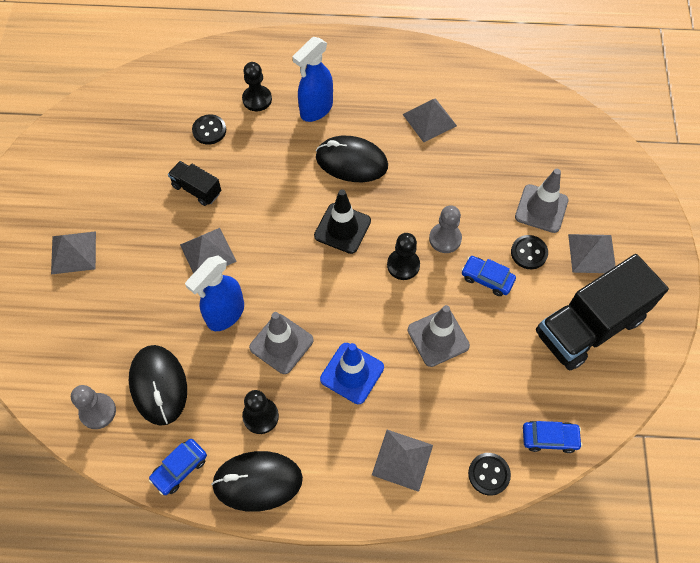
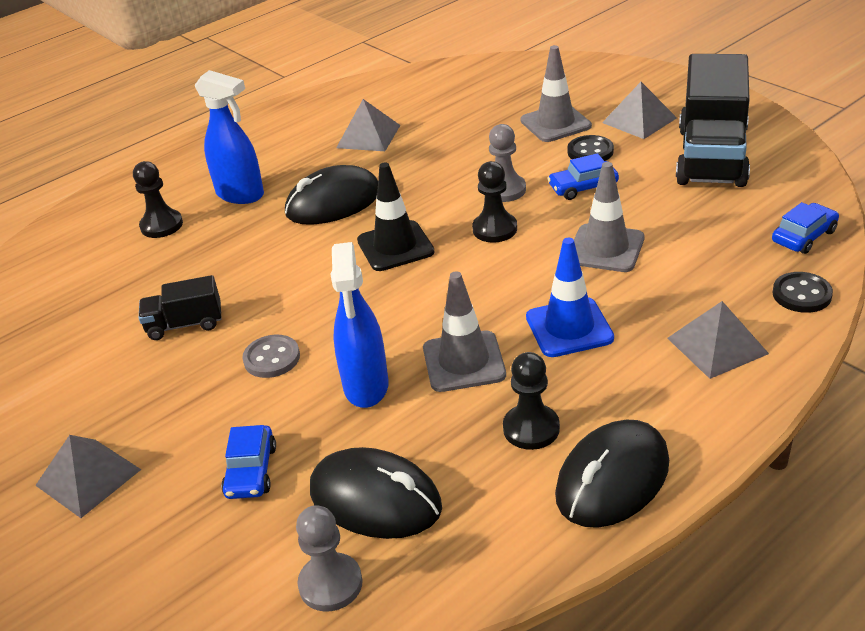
camera: 40 degrees left, 25 degrees down
(180, 468) = (511, 544): blue car -> blue car (251, 471)
(208, 252) = (272, 358): grey pyramid -> grey button
(209, 130) = (135, 277): black button -> none
(316, 109) = (240, 195): blue spray bottle -> blue spray bottle turned 60 degrees counterclockwise

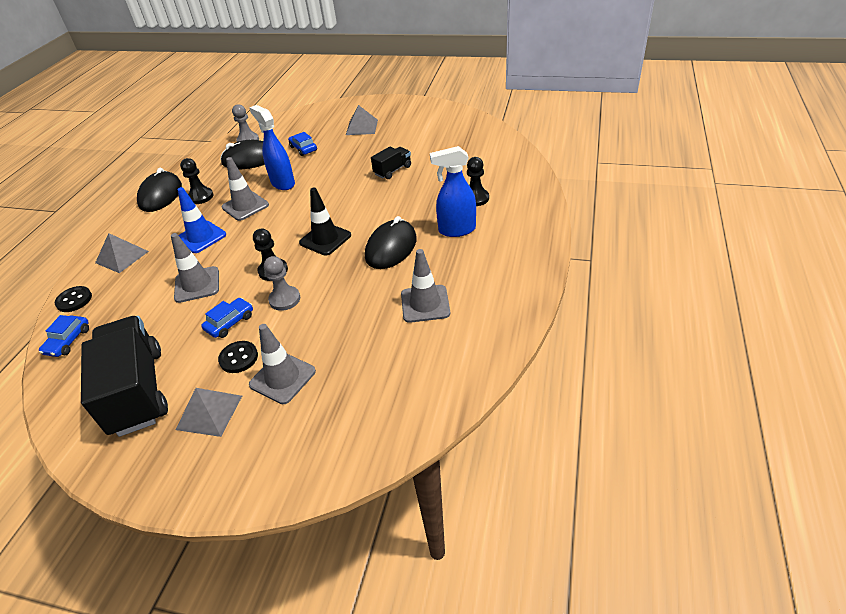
camera: 145 degrees right, 5 degrees up
(272, 358) = (335, 176): grey button -> none
(368, 136) = (425, 304): grey pyramid -> grey traffic cone

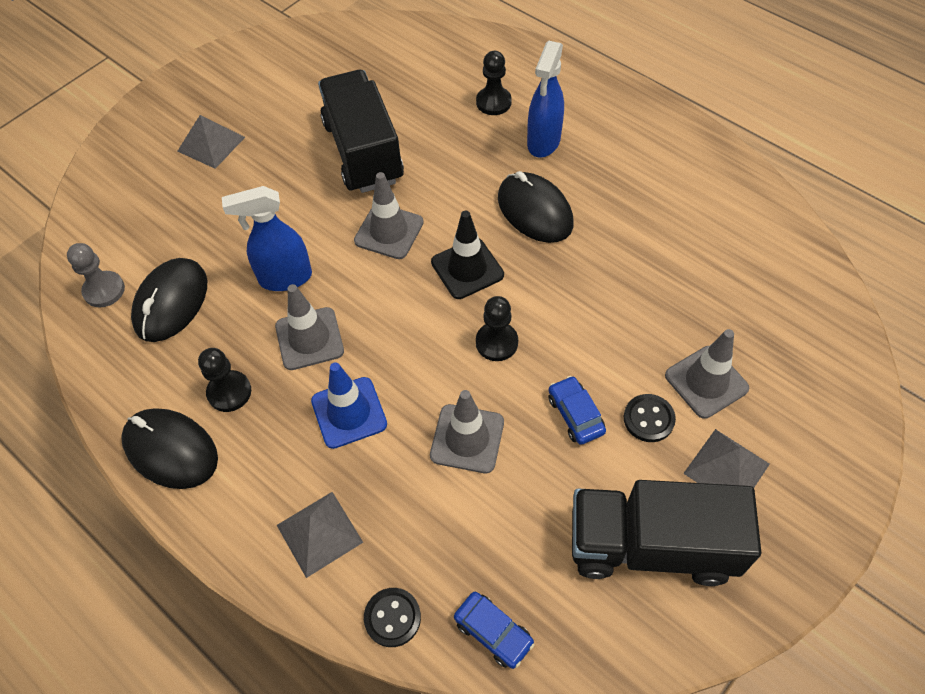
camera: 65 degrees left, 15 degrees up
(285, 299) = (565, 345): grey pawn -> none
(303, 149) = (206, 227): blue car -> none
(393, 170) = (363, 151): black truck -> black truck, size x2.08
(425, 304) = (656, 217): grey traffic cone -> grey traffic cone (389, 231)

